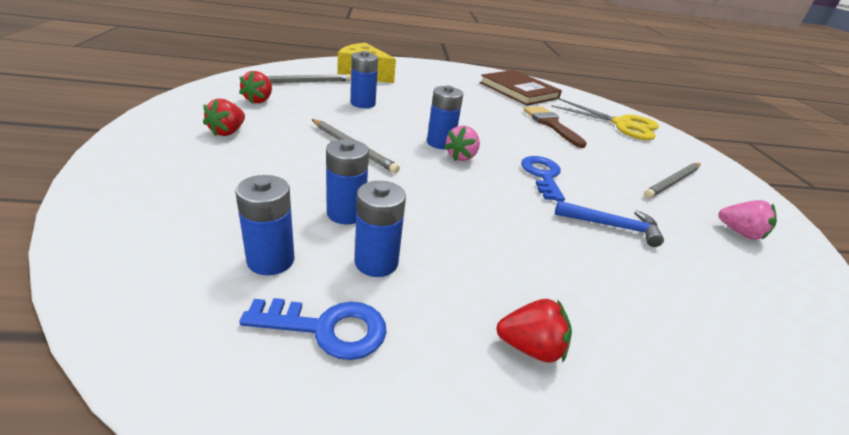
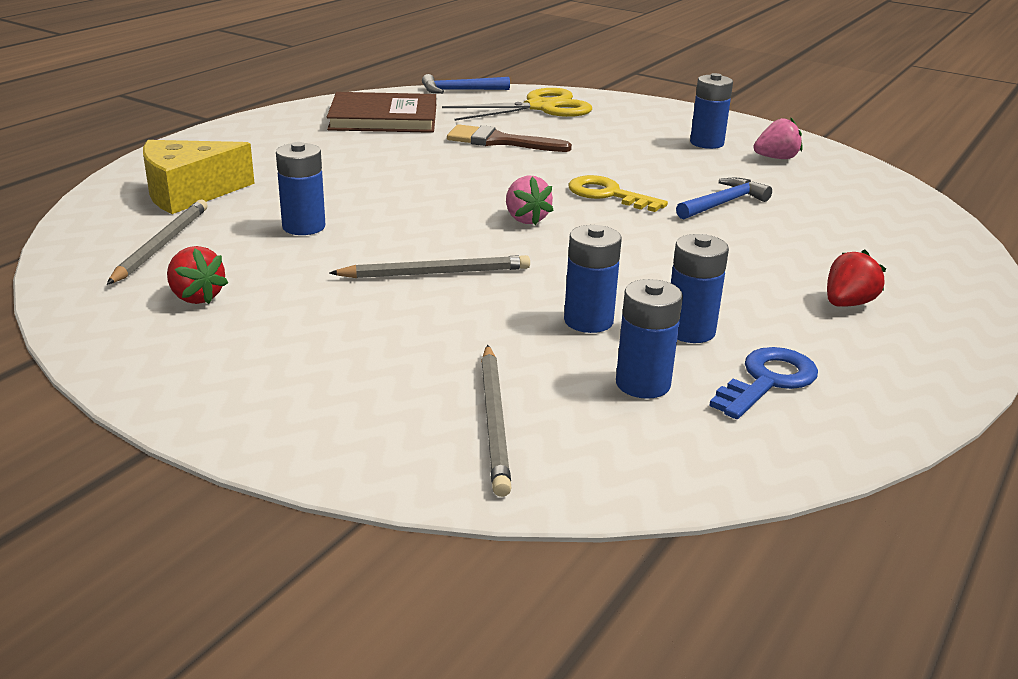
camera: 50 degrees left, 5 degrees down
(227, 132) = (291, 345): red strawberry -> none
(440, 143) = (479, 218): blue battery -> blue battery (706, 143)
(542, 175) = (608, 195): blue key -> yellow key
(593, 99) = (460, 90): none -> blue hammer
(673, 182) = (677, 142): grey pencil -> grey pencil (494, 421)

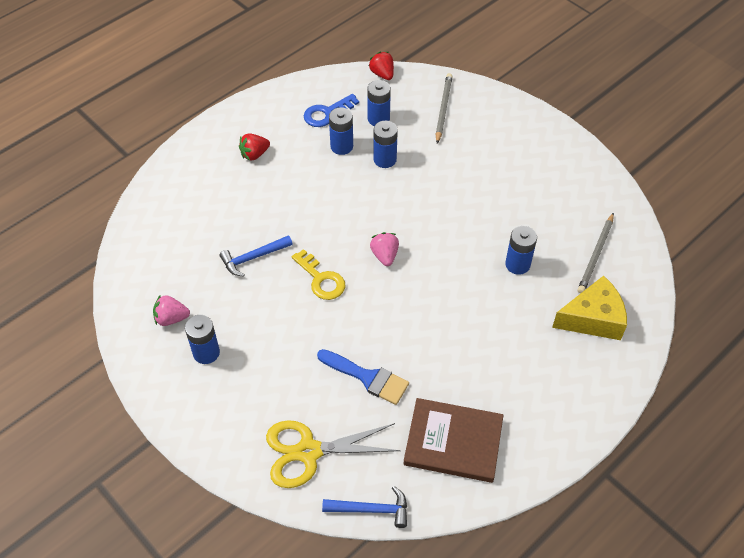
camera: 165 degrees left, 25 degrees up
(196, 297) = (568, 203): red strawberry -> red strawberry (382, 74)
(436, 273) = (448, 207): grey pencil -> none
(499, 141) = (368, 377): brown brush -> blue brush

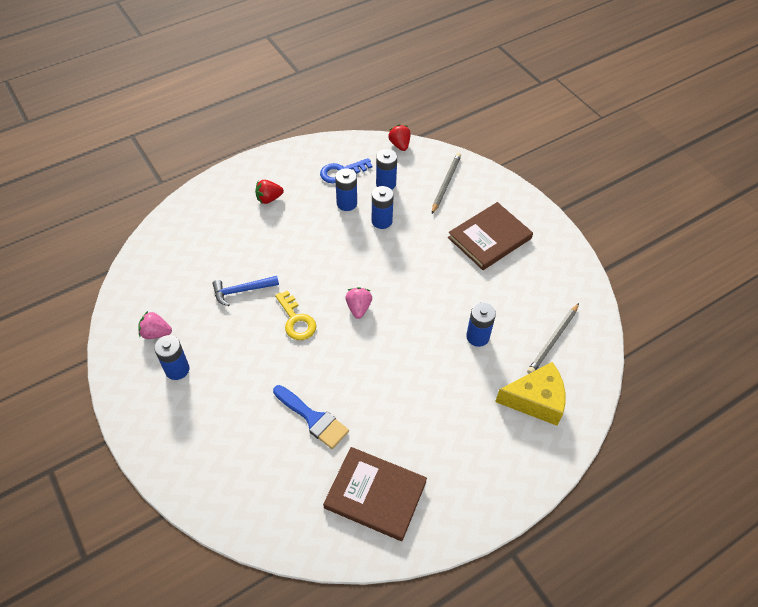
camera: 10 degrees right, 0 degrees up
(309, 452) = (241, 478): yellow scissors -> none
(371, 509) = (282, 545): blue hammer -> none
(504, 160) = (489, 238): none -> brown book

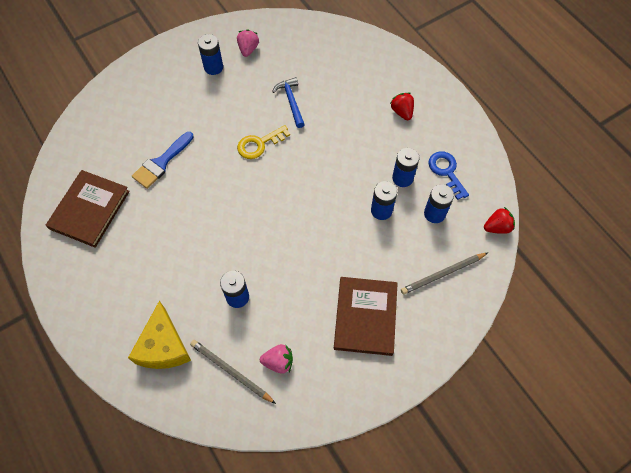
camera: 90 degrees right, 10 degrees up
(358, 308) = (272, 192): pink strawberry -> pink strawberry (278, 362)
(446, 183) = (442, 274): grey pencil -> grey pencil turned 135 degrees clockwise
(489, 238) = (365, 317): brown book -> brown book turned 45 degrees clockwise

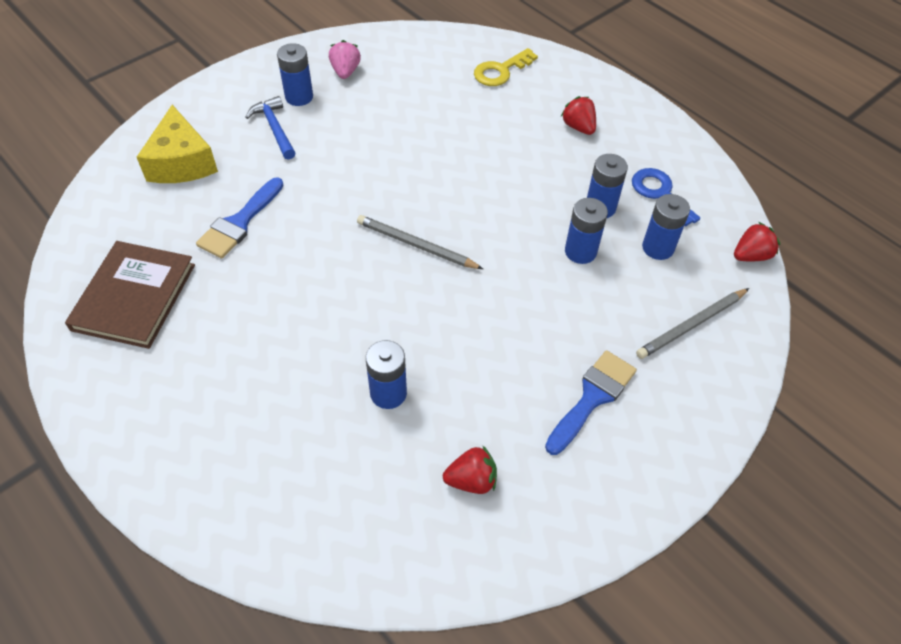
camera: 10 degrees left, 10 degrees down
(163, 346) = (280, 481): yellow cheese -> yellow cheese (181, 162)
(231, 371) = (397, 505): grey pencil -> grey pencil (416, 245)
(259, 144) = (383, 185): yellow key -> yellow key (501, 71)
(278, 362) = (471, 480): pink strawberry -> red strawberry
(291, 102) = (419, 129): blue hammer -> blue hammer (274, 129)
(365, 317) = (592, 397): brown book -> blue brush

